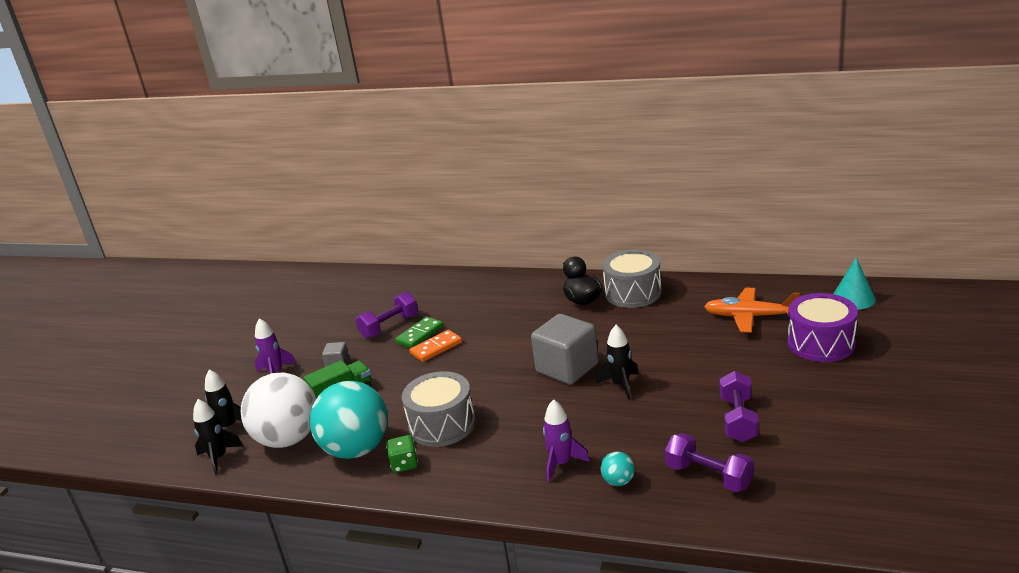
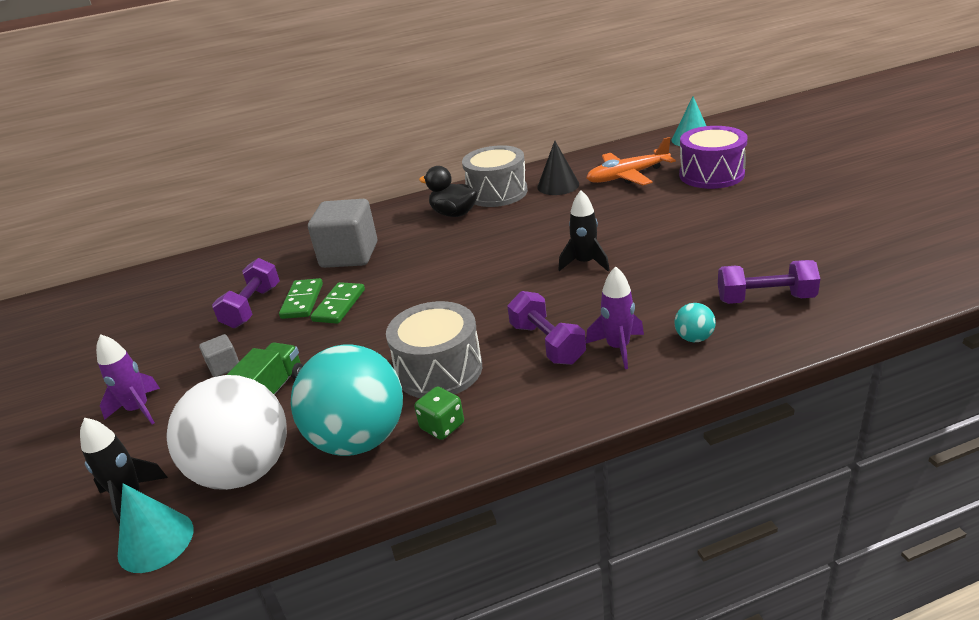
camera: 35 degrees left, 5 degrees up
(219, 458) = (156, 541): black rocket -> turquoise cone
(436, 348) = (339, 305): orange domino -> green domino
(567, 368) = (512, 270): grey cube -> grey cube (349, 255)
(685, 304) = (558, 185): none -> black cone
(738, 419) = (726, 248): purple dumbbell -> purple dumbbell (547, 343)

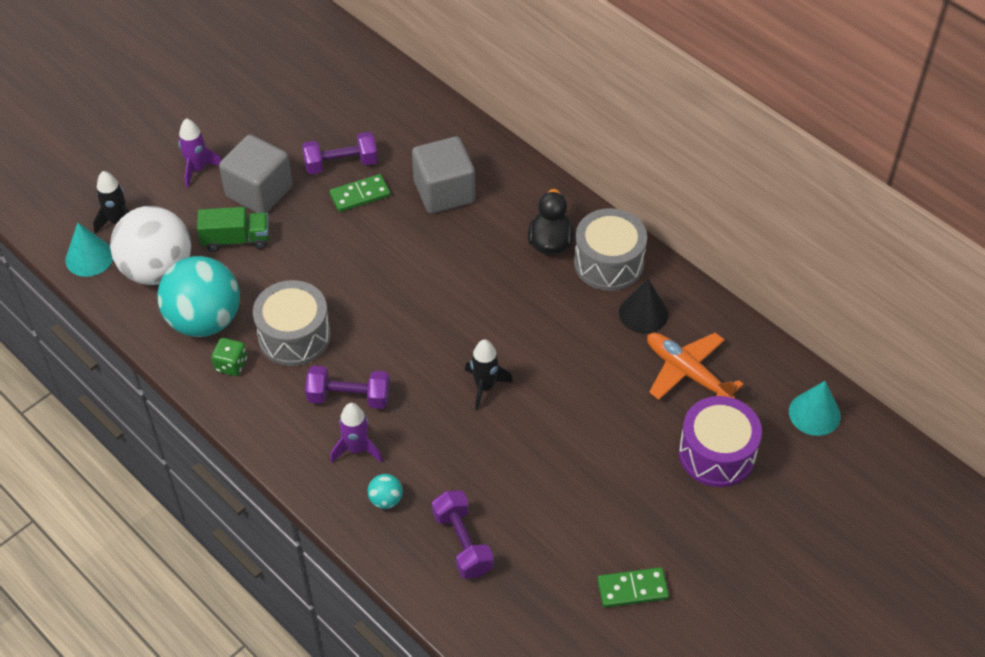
camera: 60 degrees right, 20 degrees up
(224, 366) = (259, 191): grey cube -> grey cube, size x2.20
(339, 305) = (361, 225): green domino -> green domino (632, 589)
(547, 343) = (349, 397): purple dumbbell -> purple dumbbell turned 60 degrees clockwise

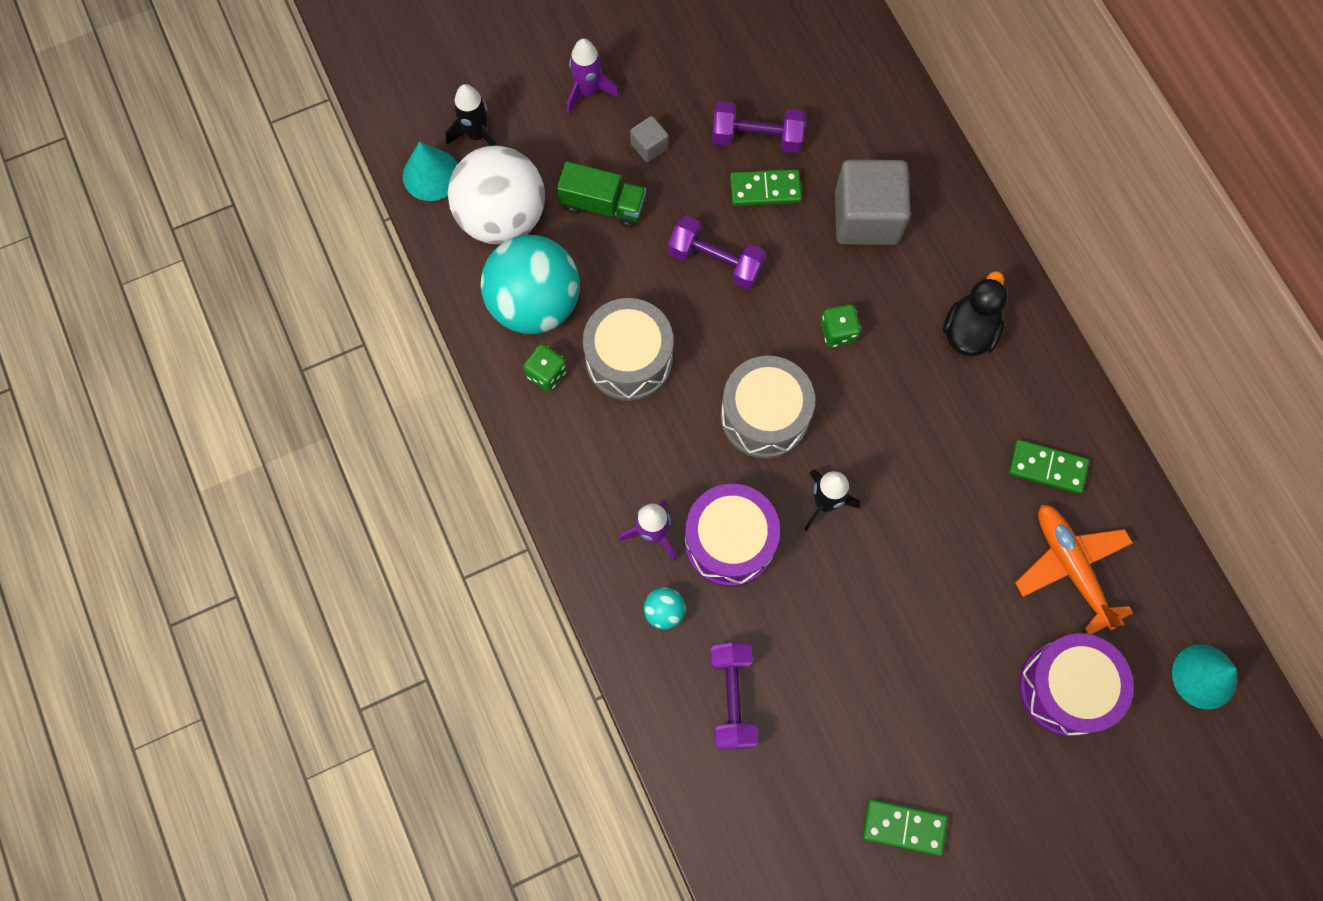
camera: 20 degrees right, 20 degrees up
(259, 191) = (649, 146): grey cube -> grey cube, size x0.46
(349, 397) = (665, 463): purple dumbbell -> purple dumbbell (715, 261)
(420, 435) = (729, 541): none -> purple drum
(451, 271) = (838, 332): none -> green dice
(608, 263) = (1030, 383): grey drum -> grey drum (764, 416)
(643, 313) = (1047, 467): black cone -> green domino

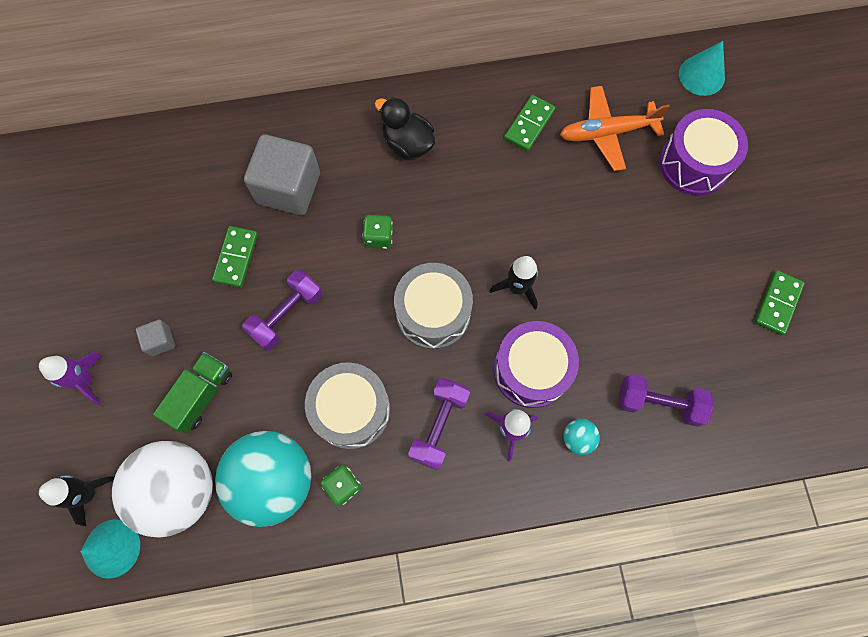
camera: 75 degrees left, 0 degrees up
(756, 137) = (187, 251): purple dumbbell -> purple dumbbell (439, 426)

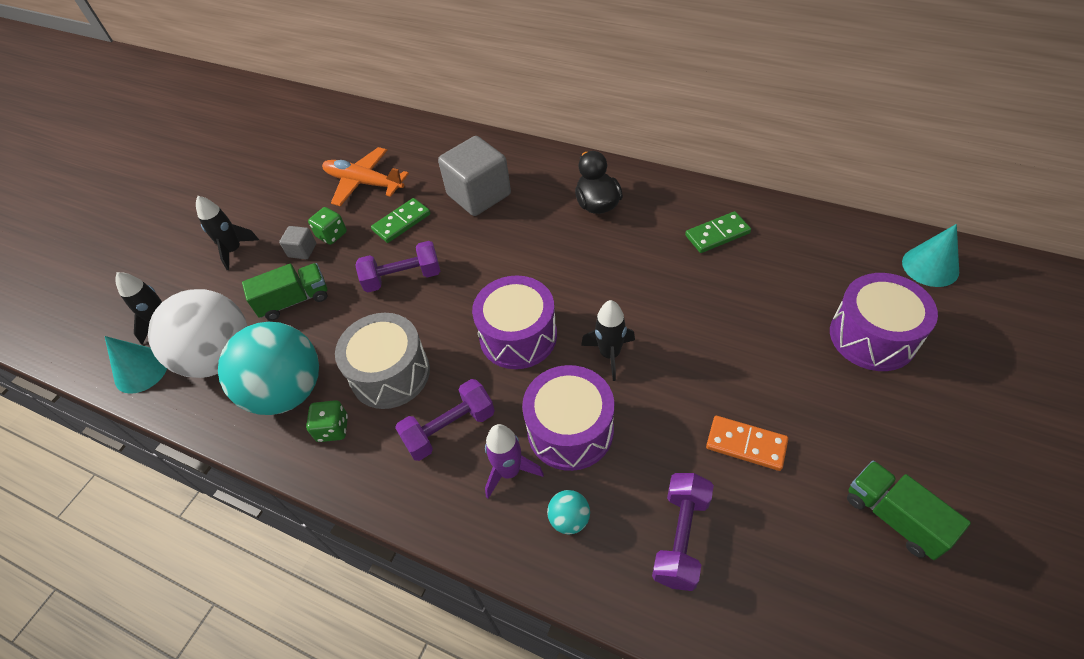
camera: 40 degrees right, 20 degrees down
(86, 380) = (234, 250): purple rocket -> black rocket
(379, 237) = (519, 258): green dice -> green dice (332, 235)
(433, 313) = (518, 336): grey drum -> purple drum
(607, 132) = (792, 271): orange plane -> orange plane (364, 183)
(659, 305) = (746, 444): none -> orange domino
(659, 403) = (681, 538): purple dumbbell -> purple dumbbell turned 60 degrees clockwise
(777, 303) = (894, 517): green domino -> green truck

